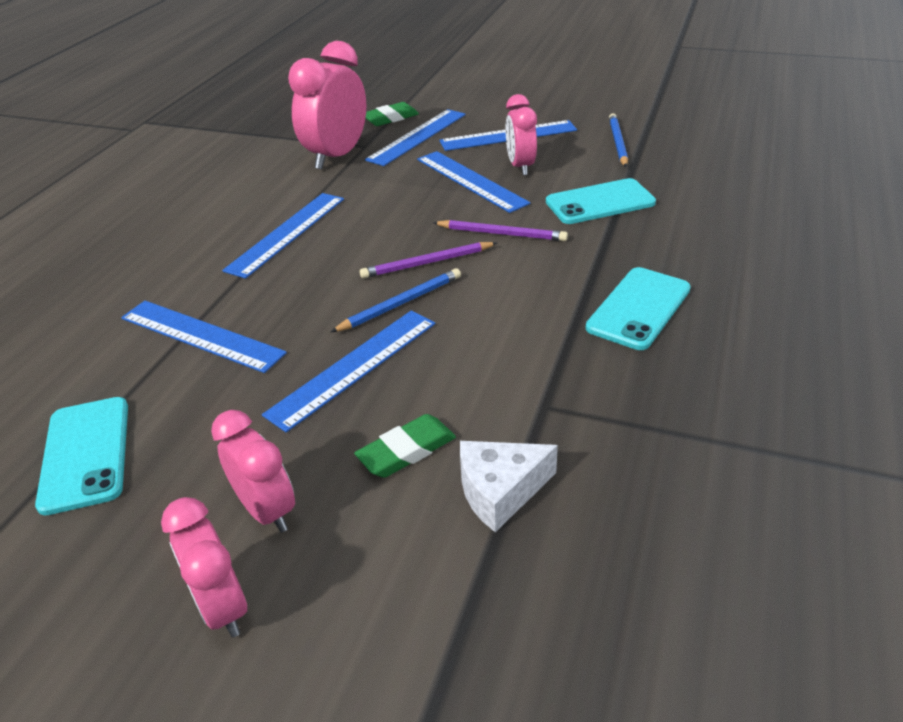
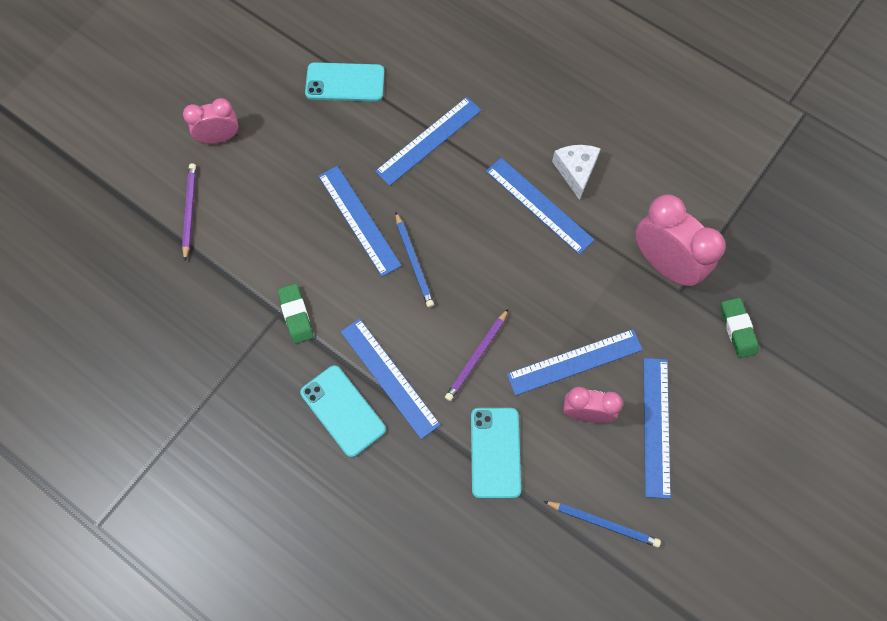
camera: 105 degrees right, 30 degrees up
(267, 510) = (266, 161): pink clock -> none
(406, 451) = (277, 232): green eraser -> green eraser (296, 315)
(417, 136) = (684, 342): blue ruler -> blue ruler (389, 377)
(427, 263) = (457, 291): purple pencil -> purple pencil (189, 211)
(500, 491) = (228, 268): white cheese -> white cheese (575, 171)

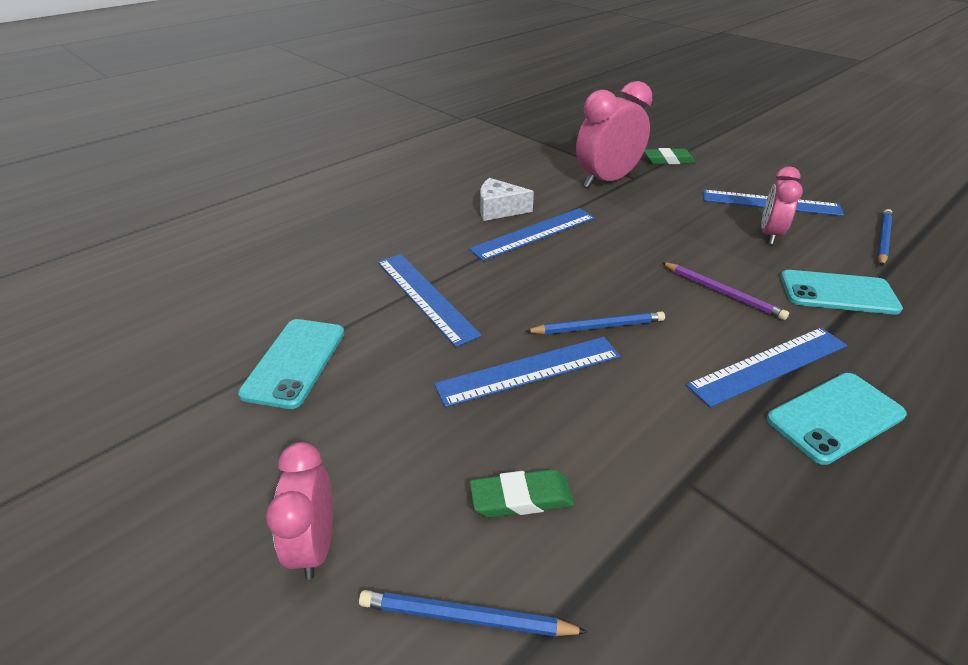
camera: 80 degrees left, 30 degrees down
(189, 211) = (466, 618): purple pencil -> blue pencil
(296, 315) = (688, 458): green eraser -> green eraser (521, 498)
(574, 361) = (715, 234): blue ruler -> none

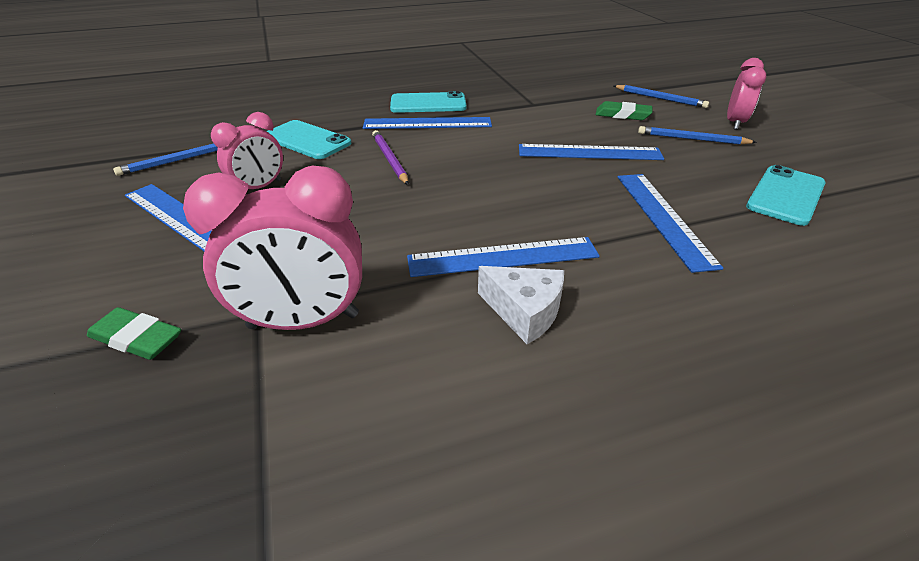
camera: 155 degrees left, 0 degrees up
(598, 326) = (517, 162): blue pencil -> blue pencil (692, 139)

